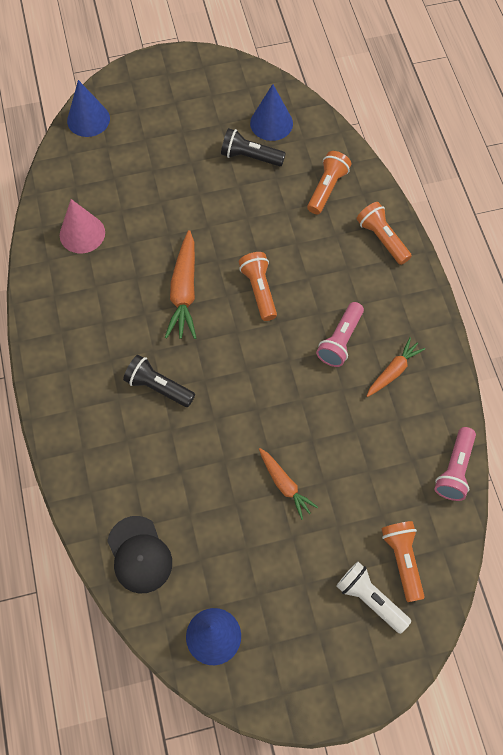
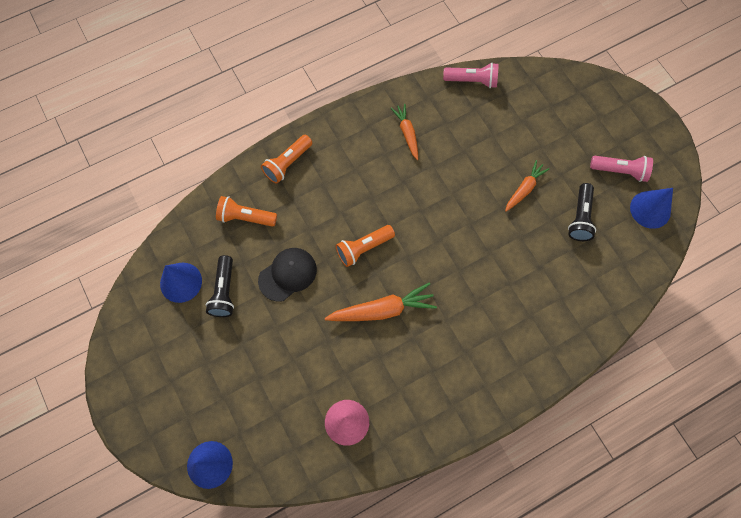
camera: 105 degrees left, 5 degrees up
(139, 555) = (615, 277): black cap -> black cap (288, 274)
(158, 387) = (477, 304): black flashlight -> black flashlight (580, 217)
(340, 340) = (392, 176): pink flashlight -> pink flashlight (620, 171)
(370, 599) = (584, 116): white flashlight -> none
(393, 371) = (407, 133): orange carrot -> orange carrot turned 45 degrees clockwise
(402, 560) = (550, 102): orange flashlight -> none

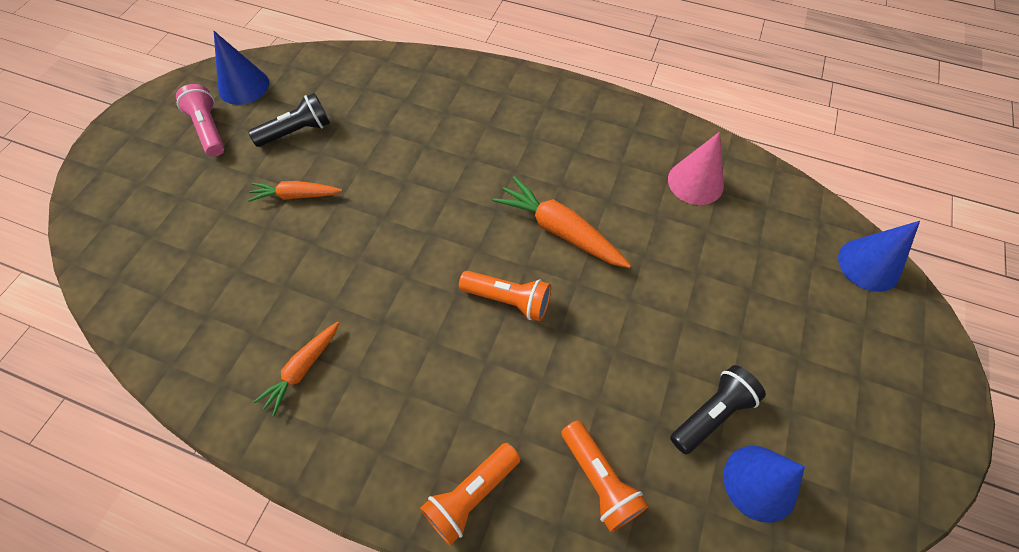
camera: 130 degrees left, 10 degrees down
(287, 163) = (471, 495): orange flashlight -> orange flashlight turned 135 degrees clockwise
(288, 274) = (618, 356): black cap -> none
(472, 81) = (155, 348): pink flashlight -> none

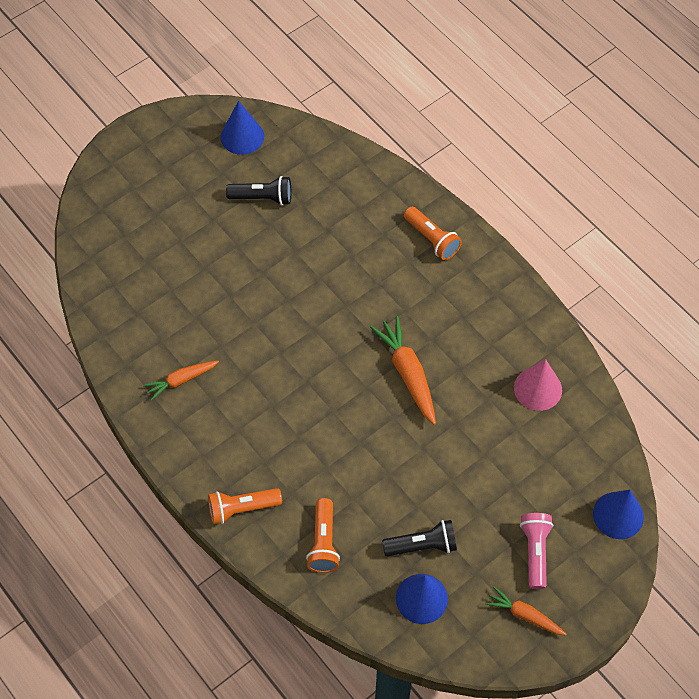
camera: 30 degrees right, 0 degrees up
(209, 129) = (200, 165): pink flashlight -> pink flashlight (535, 552)
(296, 195) = (236, 252): orange carrot -> orange carrot (524, 615)
(508, 300) = (338, 404): orange flashlight -> orange flashlight (432, 239)

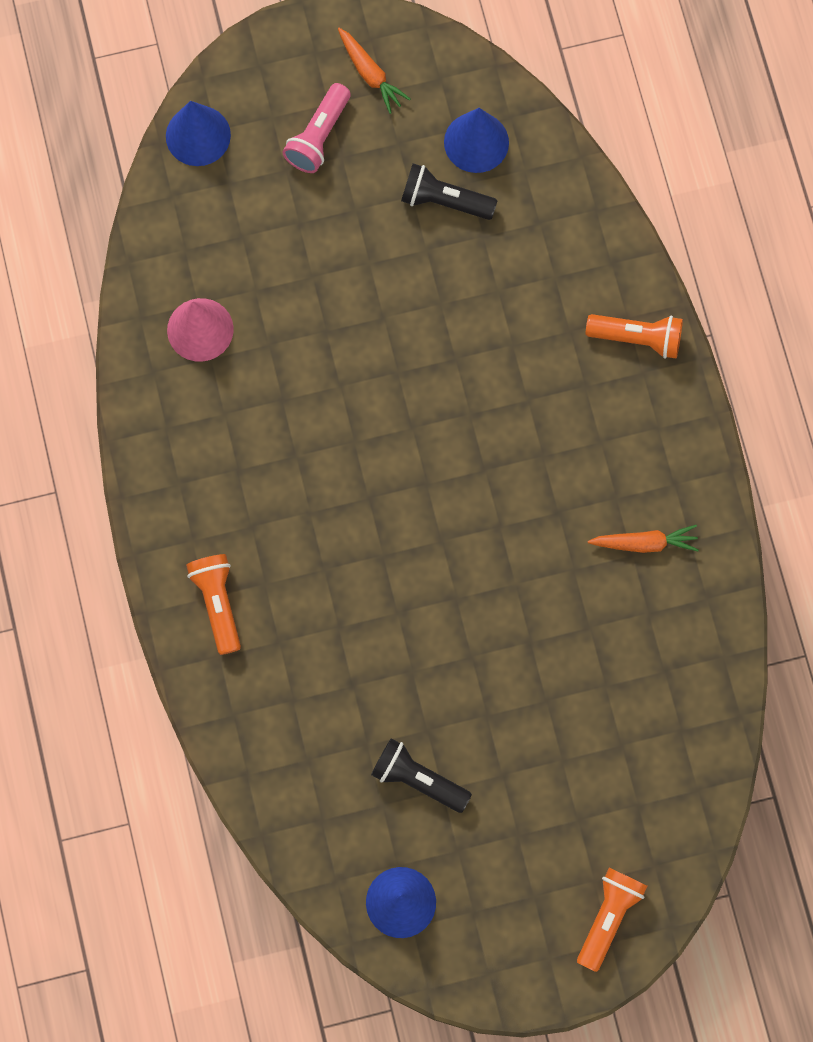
camera: 155 degrees left, 15 degrees up
(323, 542) = (558, 255): orange flashlight -> orange flashlight (608, 917)
(407, 373) = (351, 422): orange carrot -> none

